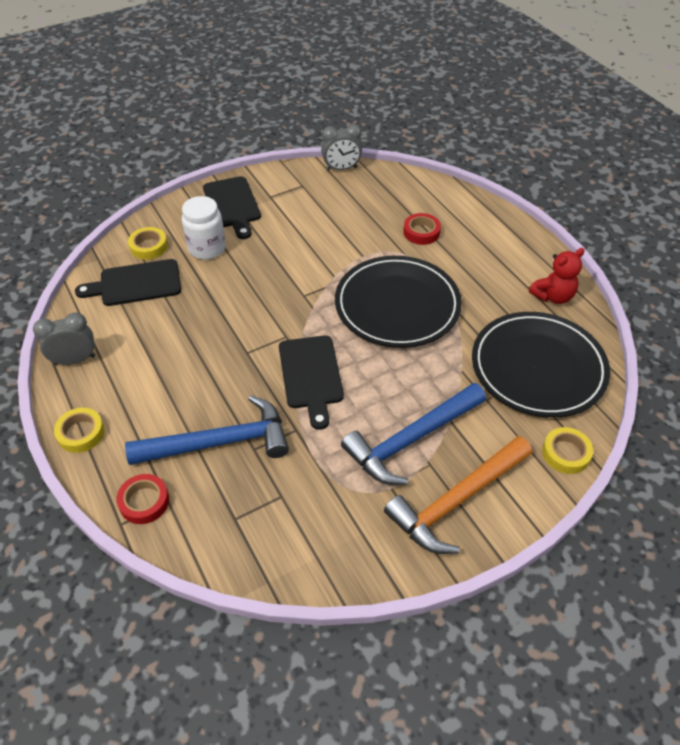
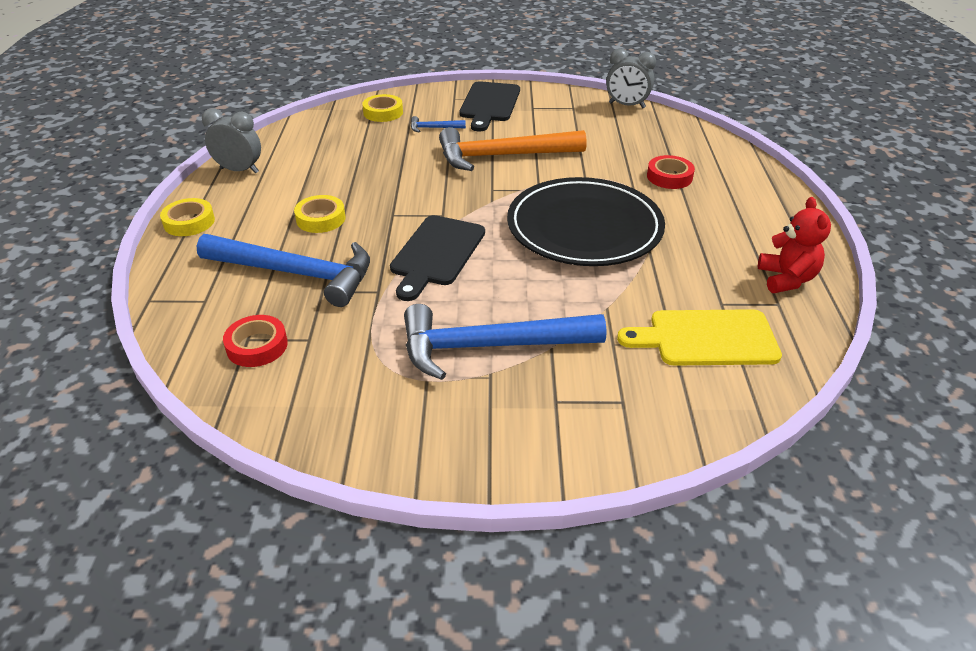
camera: 30 degrees right, 10 degrees down
(136, 283) = (345, 134): black cutting board -> none
(144, 501) = (185, 292): red tape -> red tape (257, 346)
(207, 248) = (434, 128): white jar -> blue hammer
(457, 501) = (488, 423): orange hammer -> orange hammer (502, 156)
(538, 367) = (706, 338): black plate -> yellow cutting board
(553, 296) = (786, 279): red teddy bear -> red teddy bear turned 90 degrees counterclockwise
(566, 453) = (669, 435): yellow tape -> yellow tape (320, 219)

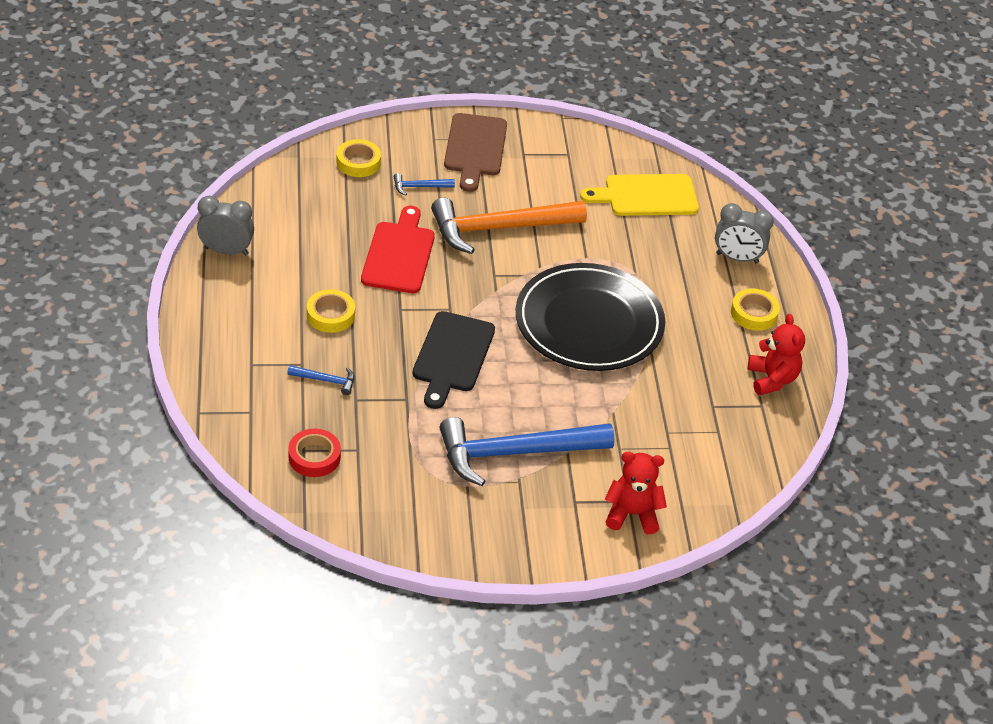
camera: 10 degrees left, 5 degrees up
(189, 222) = (200, 321): yellow tape -> yellow tape (754, 313)
(296, 273) = (326, 380): blue hammer -> blue hammer, size x0.41
(402, 174) = (399, 254): none -> red cutting board
(489, 104) = (475, 148): black cutting board -> brown cutting board
(627, 105) = (627, 150): grey clock -> grey clock (737, 258)
(627, 418) = (632, 514): none -> red teddy bear
(669, 177) = (671, 256): red tape -> none
(706, 338) = (698, 441): yellow cutting board -> yellow cutting board (646, 196)

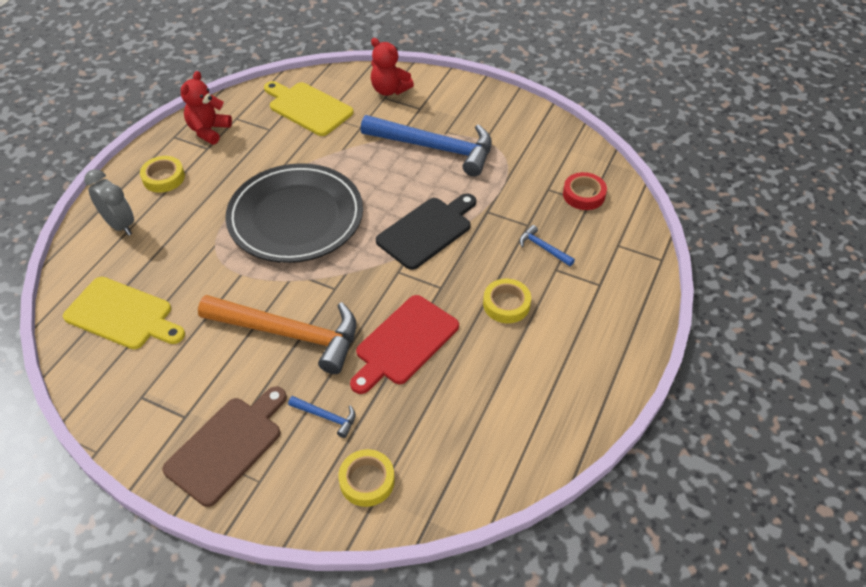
camera: 145 degrees left, 5 degrees up
(226, 251) = (572, 414): grey clock -> none
(700, 450) = (308, 108): none -> yellow cutting board

